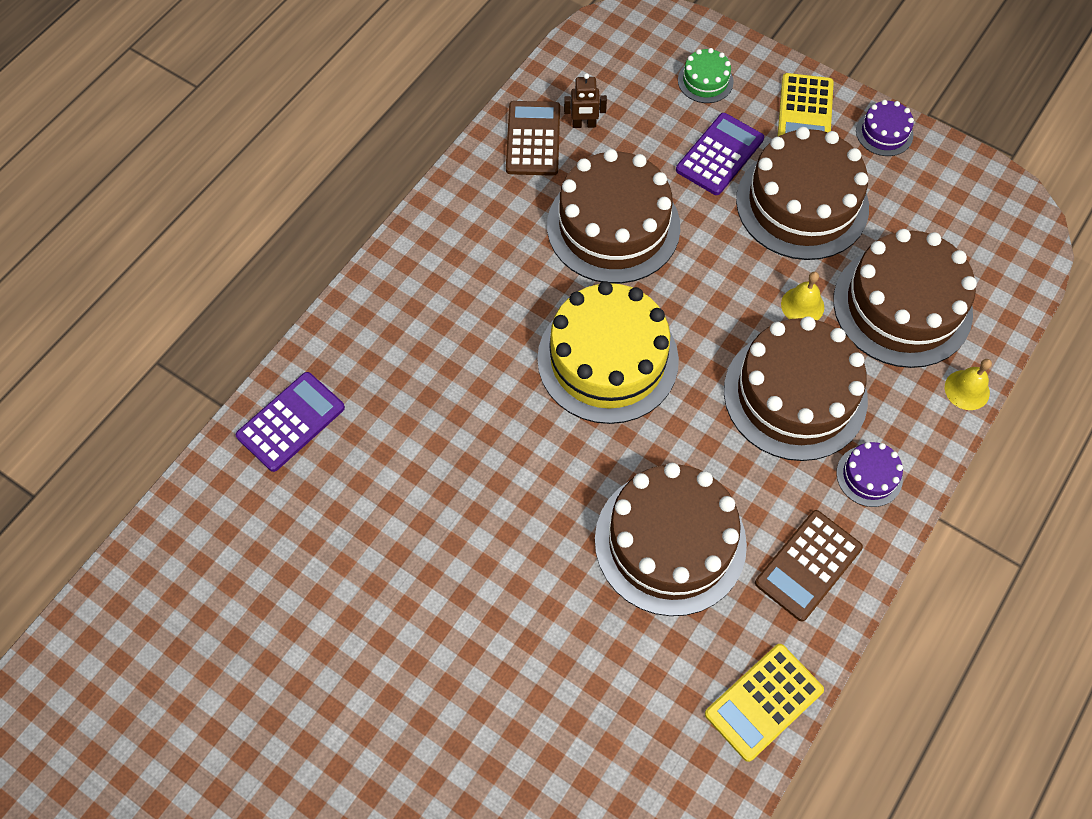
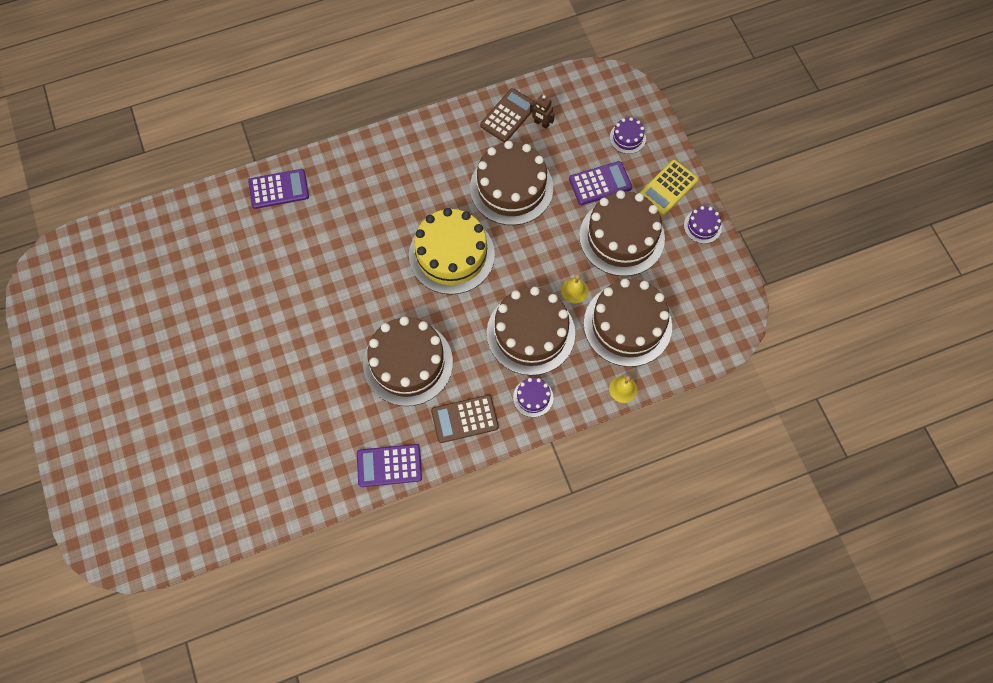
camera: 35 degrees right, 5 degrees up
(705, 81) = (627, 138): green cake -> purple cake
(764, 702) = (389, 466): yellow calculator -> purple calculator

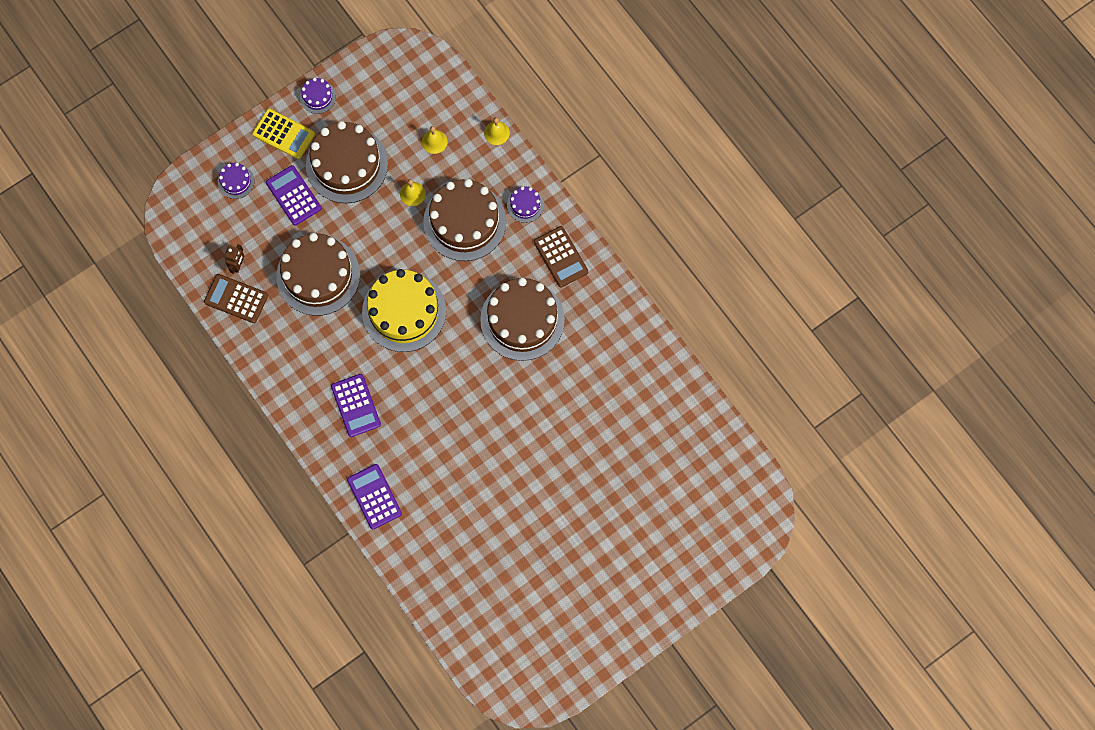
camera: 105 degrees left, 5 degrees up
(389, 466) = (620, 308): purple calculator -> purple calculator (356, 405)
(627, 325) = (434, 141): brown cake -> yellow bell

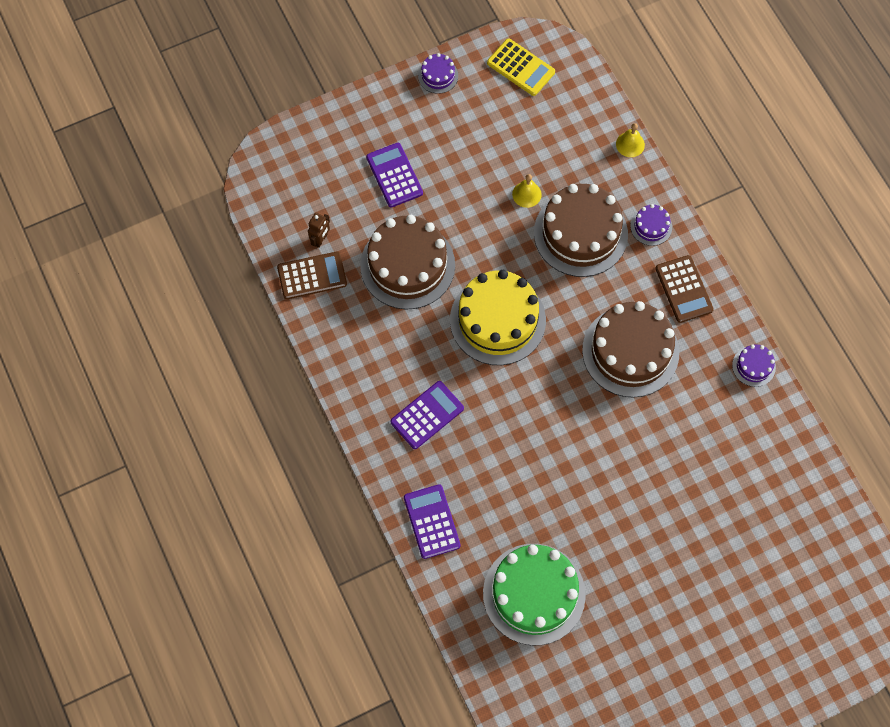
camera: 10 degrees right, 5 degrees down
(236, 181) = (333, 150): purple cake -> purple cake (753, 366)
(236, 299) = (312, 276): brown calculator -> brown calculator turned 135 degrees clockwise
(284, 134) = (394, 109): yellow calculator -> yellow calculator (521, 67)
(346, 164) = (458, 151): brown cake -> none
(356, 405) = (427, 415): purple calculator -> purple calculator turned 120 degrees counterclockwise
(434, 141) = (559, 142): yellow bell -> none
(470, 543) = (534, 594): none -> green cake

